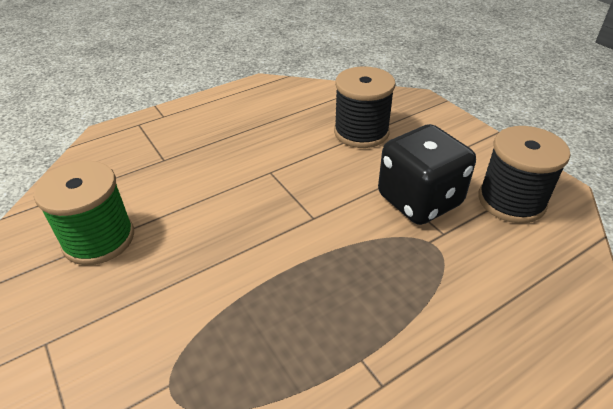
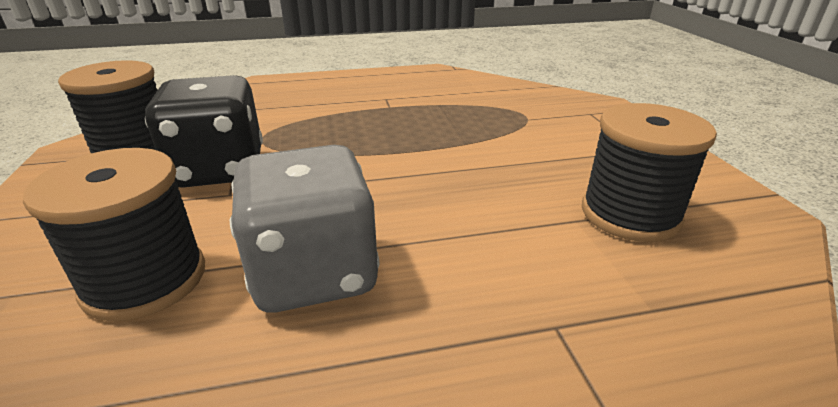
camera: 160 degrees left, 10 degrees down
(99, 239) = (630, 214): green spool -> black spool
(286, 153) = (314, 273): none -> grey dice

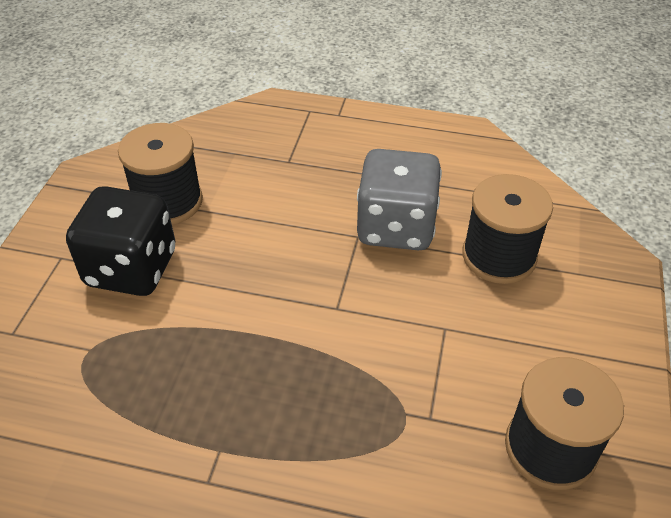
camera: 155 degrees left, 15 degrees up
(219, 170) = (453, 369): black dice -> black dice (131, 268)

